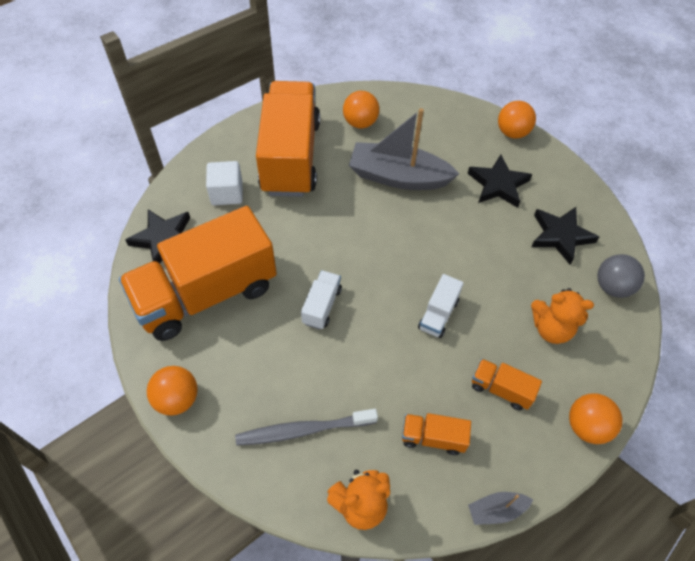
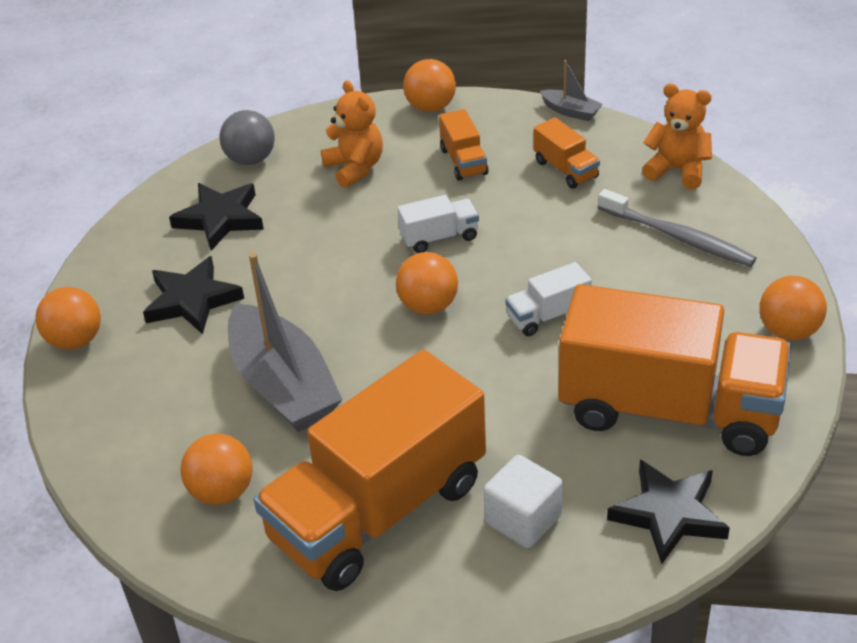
camera: 130 degrees left, 15 degrees down
(388, 265) = (428, 306): none -> orange ball

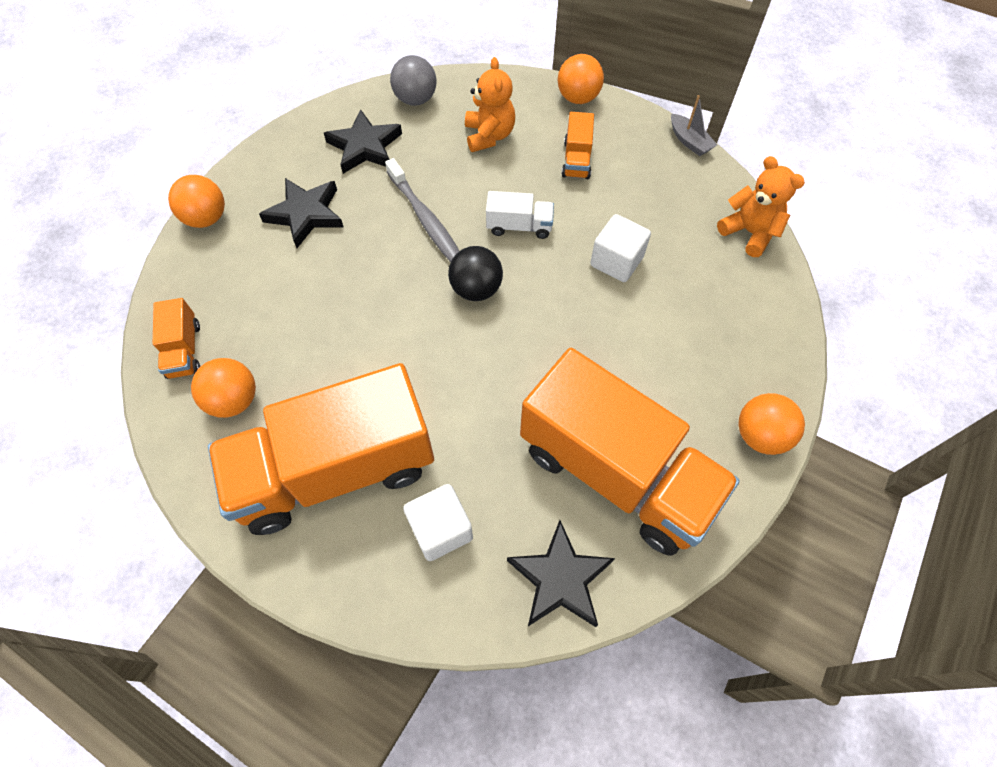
camera: 20 degrees right, 20 degrees up
(283, 385) = (329, 320): grey boat -> none
(428, 306) = (476, 289): orange ball -> black ball
(548, 315) = (565, 336): white truck -> none
(560, 236) = (616, 261): none -> white cube
(565, 169) = (655, 197): orange truck -> orange truck (184, 350)
(677, 237) = (714, 300): grey toothbrush -> grey toothbrush (426, 219)

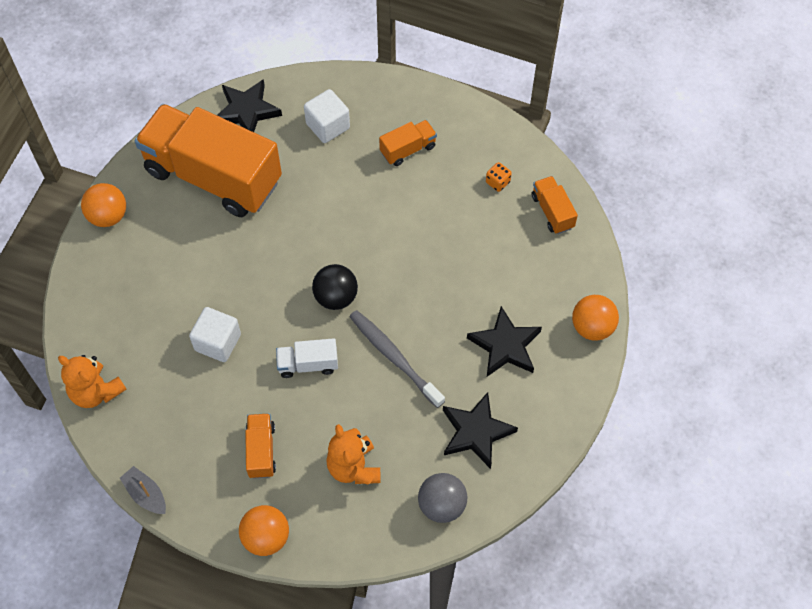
camera: 170 degrees right, 0 degrees up
(234, 400) = (497, 182): orange ball -> orange dice
(336, 469) = (408, 149): orange truck -> orange truck, size x0.41

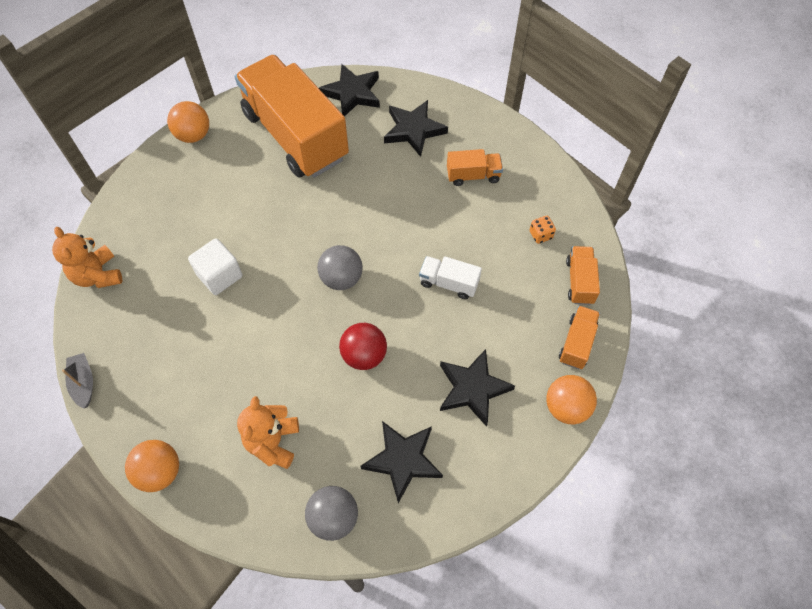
camera: 25 degrees right, 0 degrees up
(261, 451) = (201, 388): orange truck -> orange truck (577, 343)
(308, 364) = (285, 328): white truck -> white truck (449, 283)
(328, 126) = (413, 130): white cube -> black star
(336, 297) = (341, 278): black ball -> grey ball
(394, 358) = (364, 355): grey toothbrush -> red ball

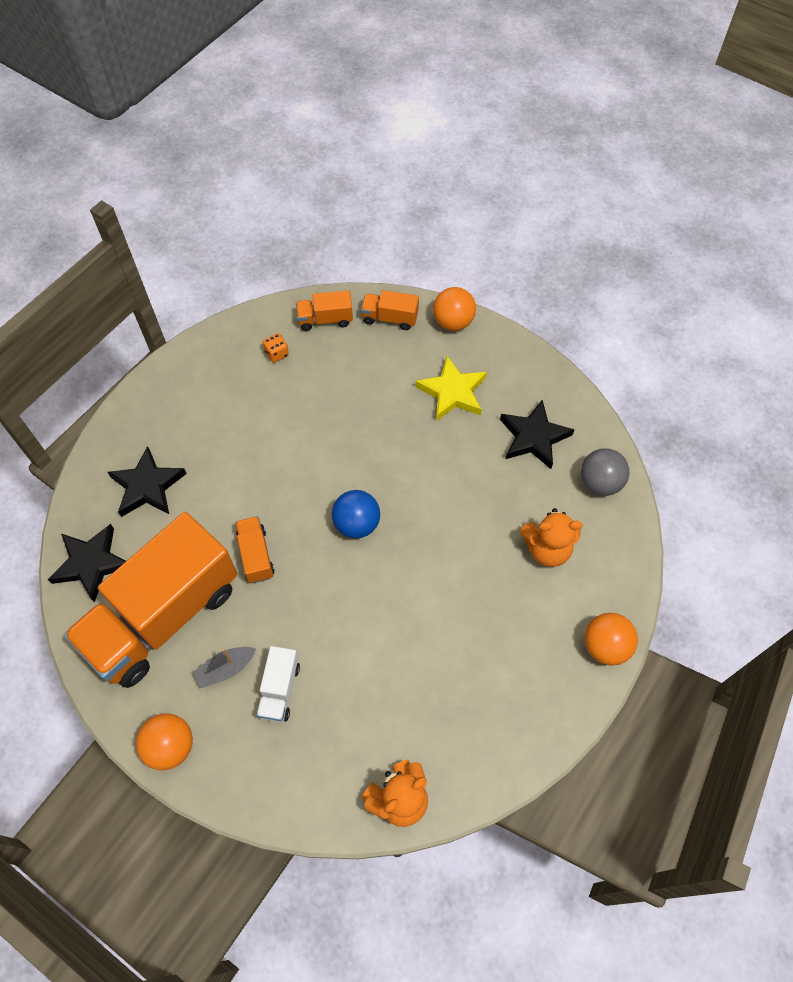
camera: 100 degrees left, 0 degrees up
(83, 383) = (536, 761): grey boat -> grey boat (226, 669)
(219, 275) = (375, 651): white cube -> none
(341, 278) = (357, 524): grey ball -> blue ball
(364, 355) = (439, 486): red ball -> none
(449, 283) = (345, 425): white truck -> white truck (279, 689)
(472, 388) = (452, 392): black star -> yellow star
(473, 175) = (208, 419): orange truck -> orange truck (256, 555)

